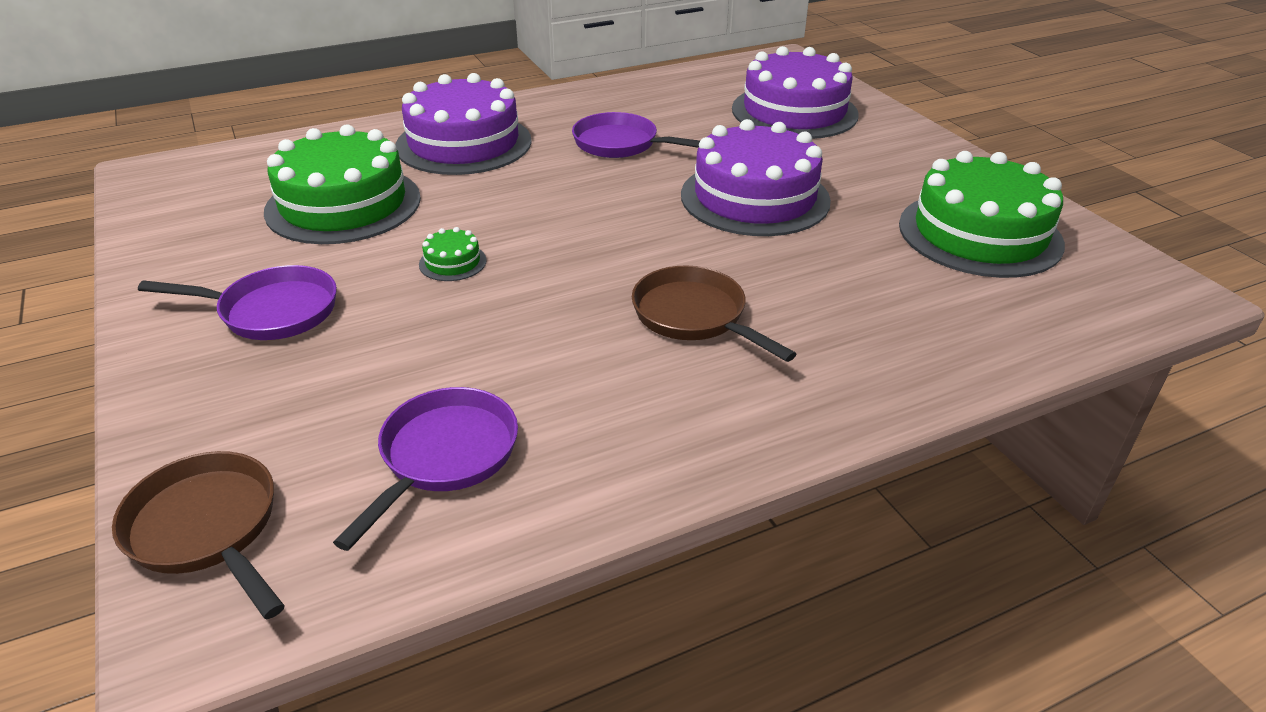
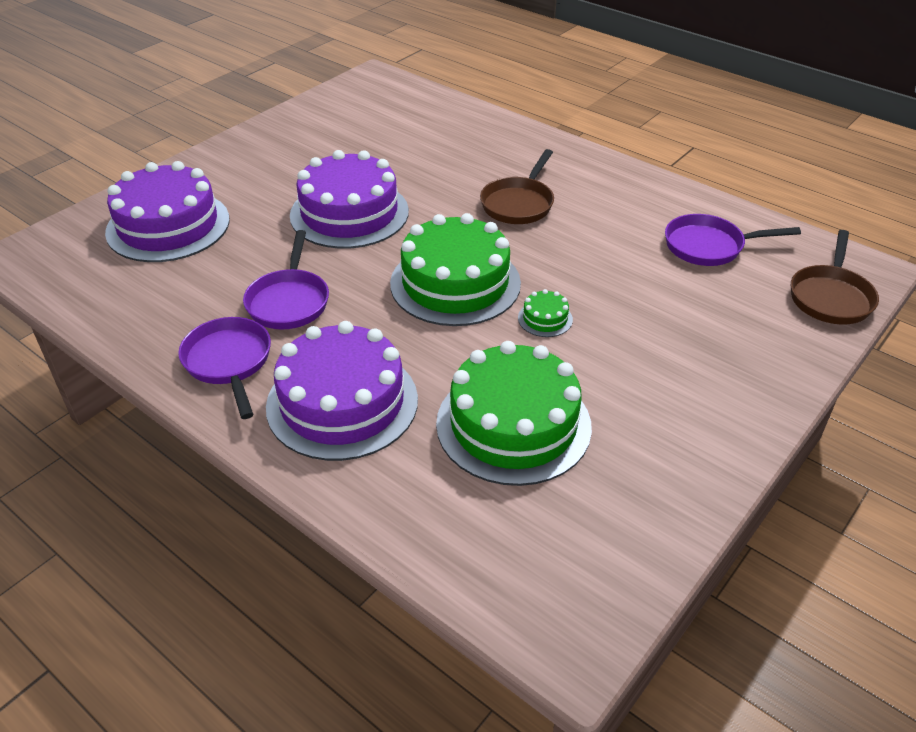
camera: 115 degrees left, 5 degrees up
(272, 311) = (677, 377): purple pan -> purple pan (229, 362)
(979, 234) = (345, 129): green cake -> green cake (455, 283)

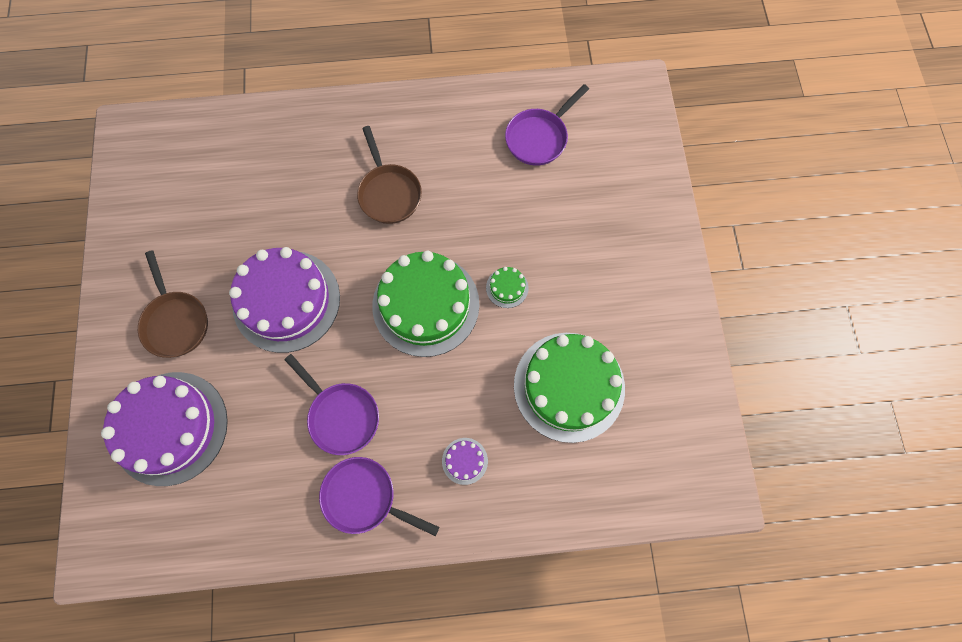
camera: 45 degrees left, 30 degrees up
(342, 403) = (464, 461): purple cake -> purple cake, size x0.40
(831, 297) = (638, 129): brown pan -> brown pan (176, 322)

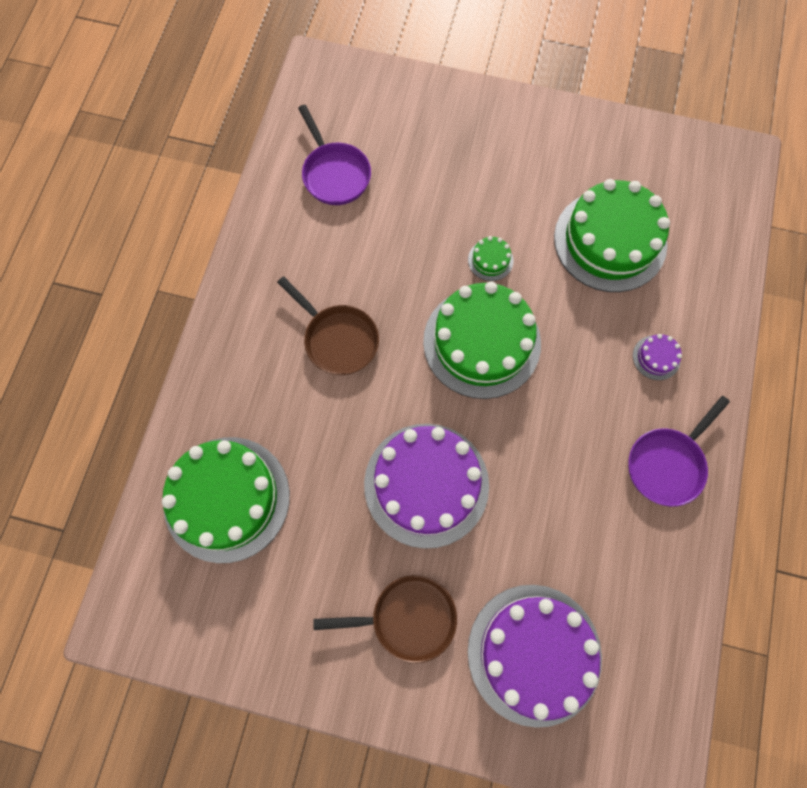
camera: 70 degrees left, 0 degrees up
(234, 163) = (227, 498): none -> green cake
(341, 415) = (575, 462): purple pan -> none
(389, 193) = (338, 339): brown pan -> brown pan turned 45 degrees clockwise

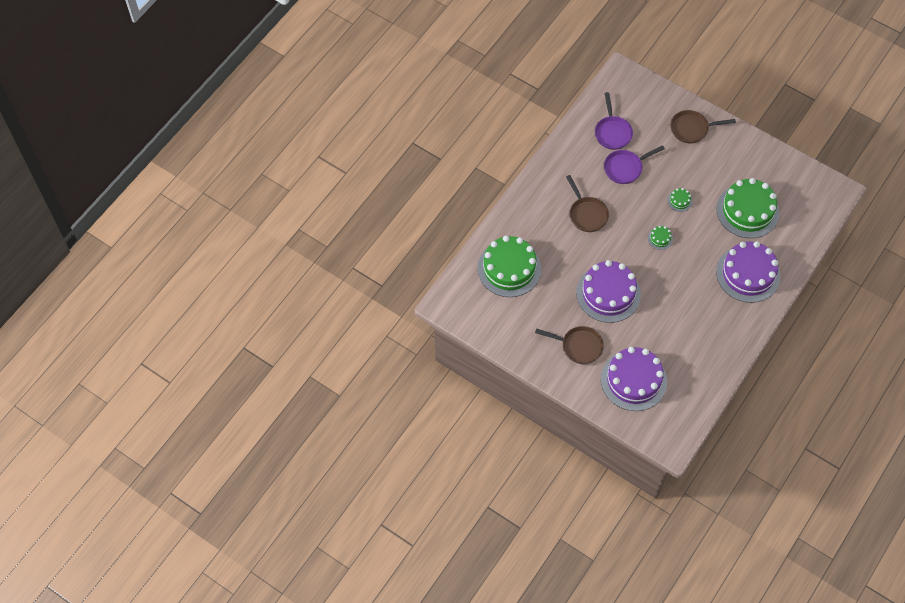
camera: 20 degrees right, 10 degrees down
(465, 126) = (692, 129): none -> brown pan
(481, 342) = (660, 238): green cake -> green cake, size x0.40
(656, 357) = (748, 274): purple cake -> purple cake, size x2.49
(667, 464) = (732, 323): purple pan -> purple pan (625, 168)

